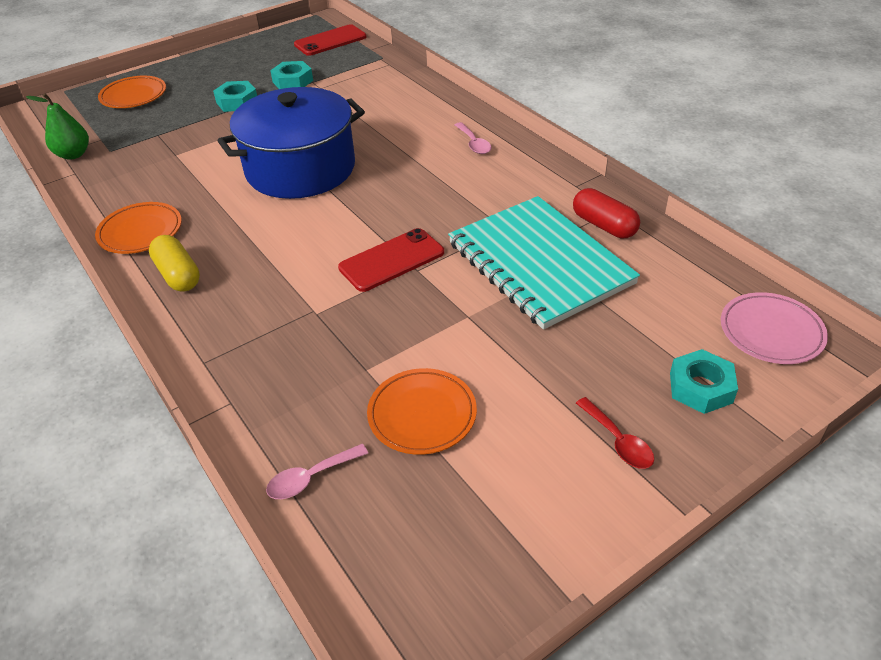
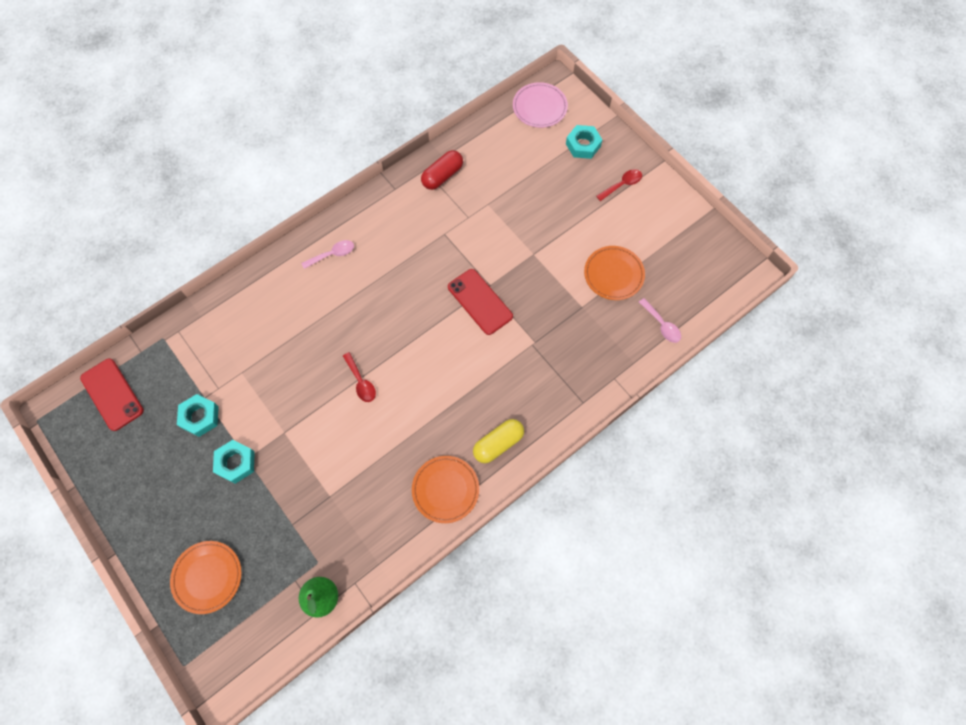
camera: 95 degrees left, 25 degrees up
(300, 169) = (361, 382): blue pot -> red spoon
(539, 263) = (482, 214): turquoise notebook -> none

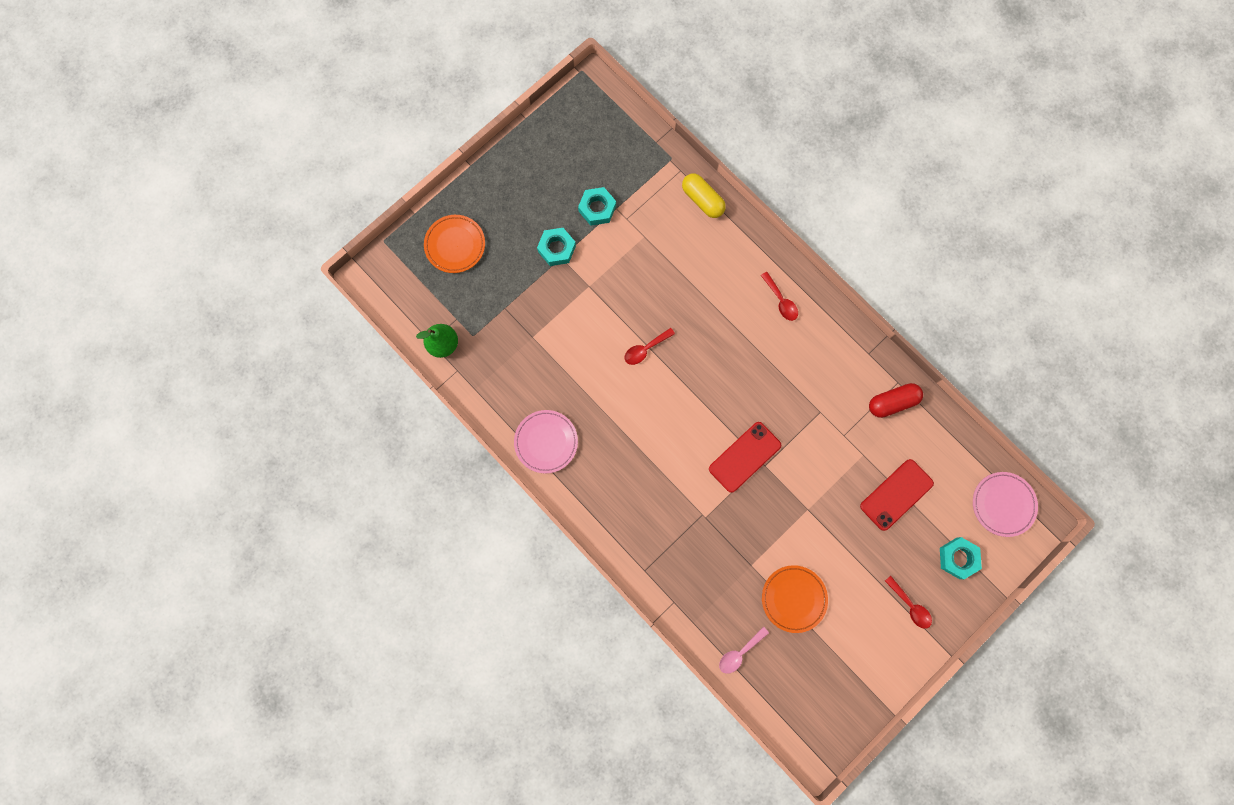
camera: 85 degrees right, 10 degrees up
(112, 394) = (612, 127): red phone -> red phone (896, 494)
(332, 254) = (780, 301): pink spoon -> red spoon
(442, 176) = (892, 402): red capsule -> red capsule turned 60 degrees counterclockwise
(445, 489) = (546, 442): orange plate -> pink plate
(498, 443) = (595, 488): yellow capsule -> yellow capsule (702, 200)

